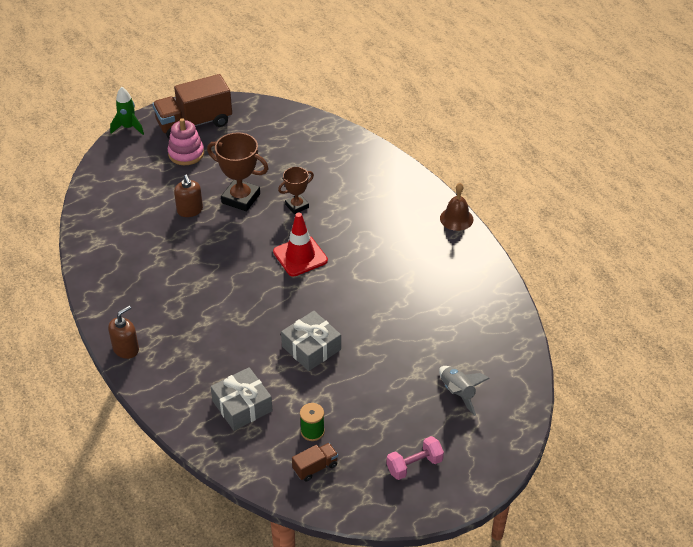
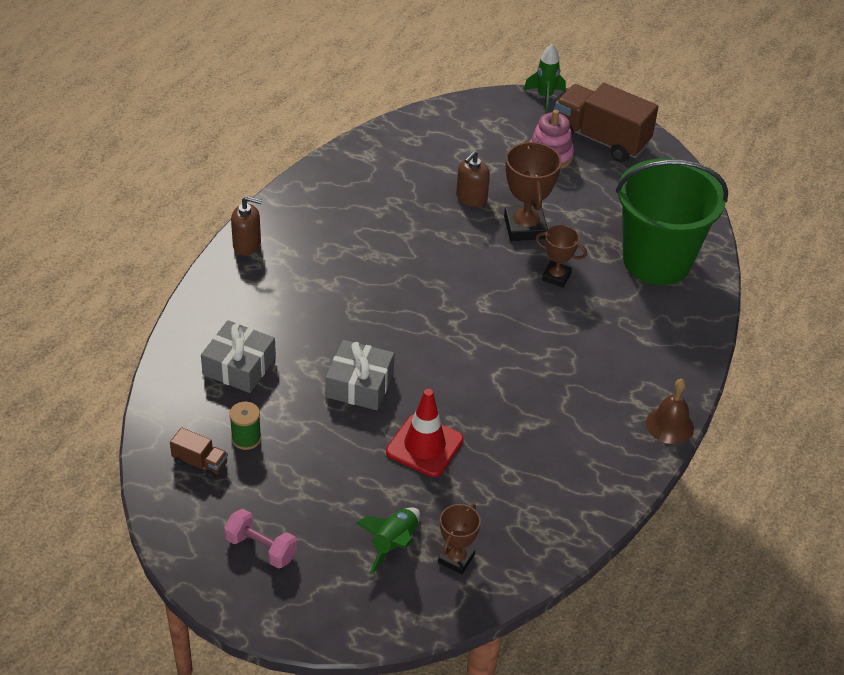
camera: 55 degrees right, 0 degrees up
(300, 256) = (483, 314): red traffic cone -> red traffic cone (424, 446)
(323, 155) = (657, 261): none -> green bucket
(457, 393) = (394, 544): grey rocket -> green rocket
(489, 368) = (456, 559): none -> brown trophy

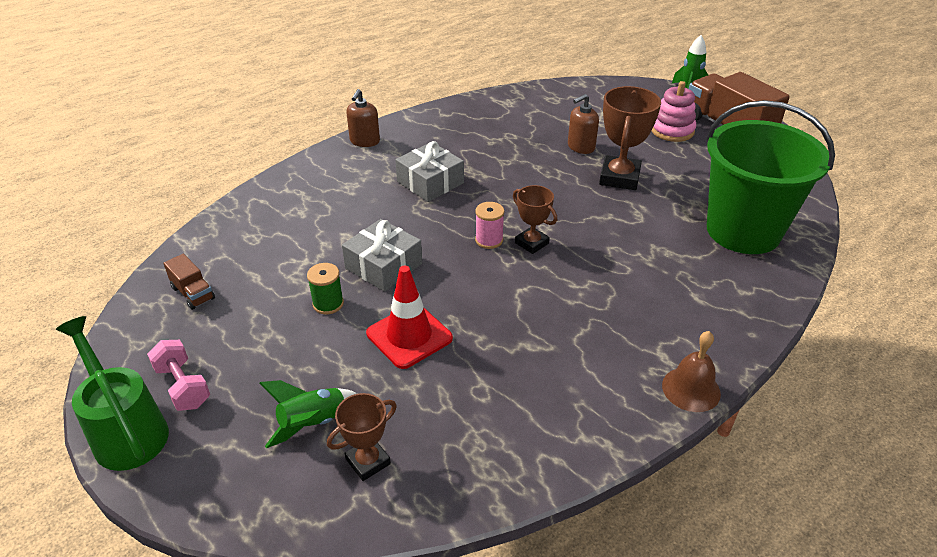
camera: 25 degrees right, 5 degrees down
(239, 366) = (289, 225): grey gift -> grey gift (430, 182)
(243, 599) = (127, 431): none -> green watering can
(246, 438) = (249, 284): green spool -> green spool (328, 304)
(247, 245) = (364, 141): brown soap dispenser -> brown soap dispenser turned 75 degrees clockwise
(440, 331) = (489, 240): none -> pink spool
(556, 276) = (630, 222): brown trophy -> brown trophy (531, 243)

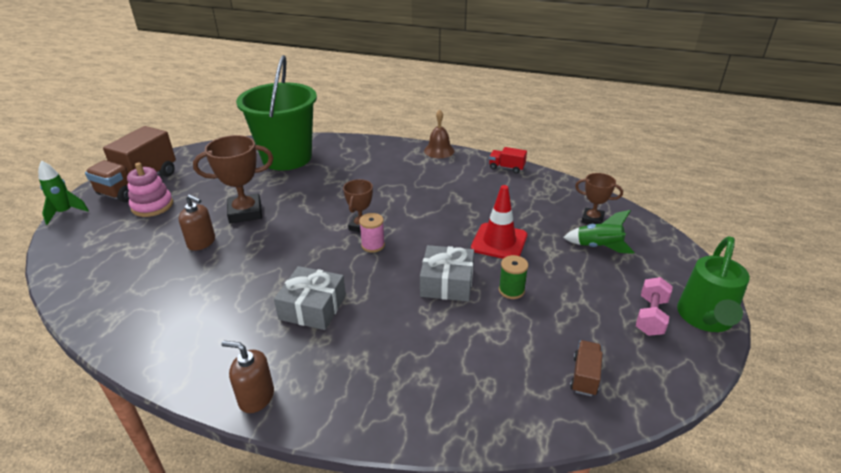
camera: 120 degrees left, 5 degrees down
(364, 141) = (256, 397): brown soap dispenser -> brown soap dispenser turned 150 degrees counterclockwise
(582, 447) = (506, 168): none -> red truck

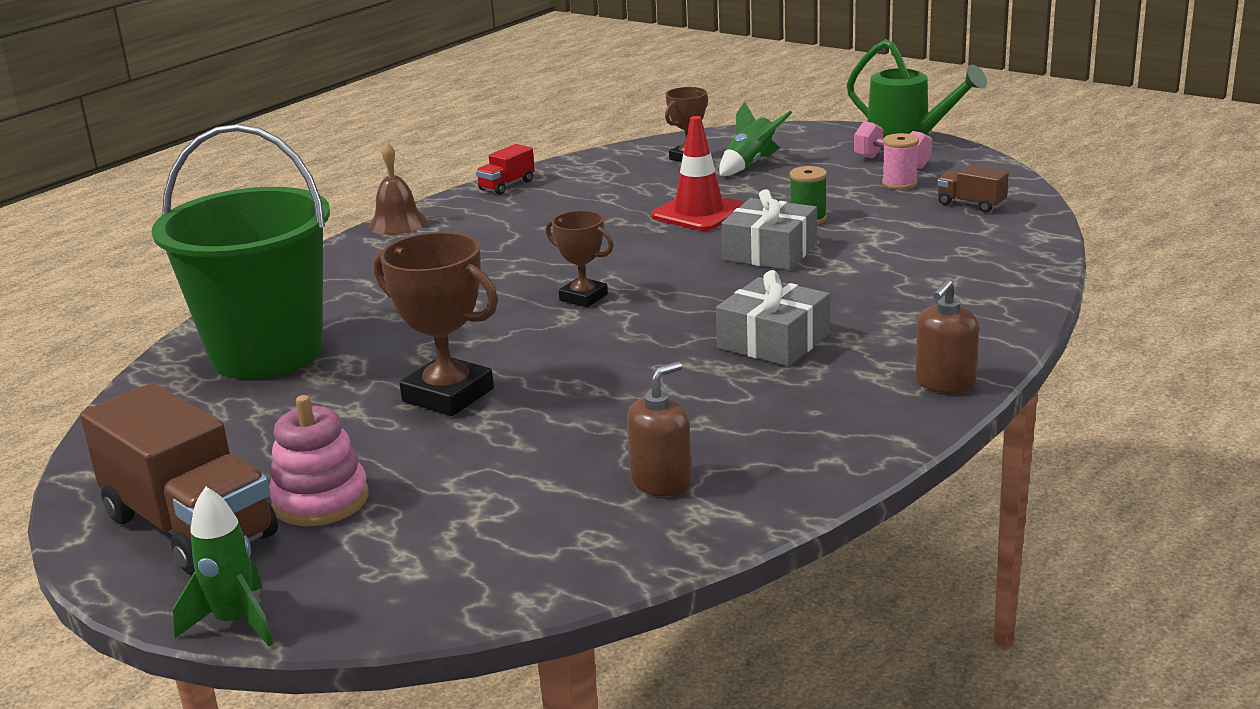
camera: 70 degrees left, 10 degrees down
(201, 242) = (520, 436): brown soap dispenser -> brown soap dispenser (661, 482)
(245, 212) = (448, 395): brown trophy -> brown trophy turned 60 degrees counterclockwise
(373, 245) = (644, 292): pink spool -> pink spool (899, 183)

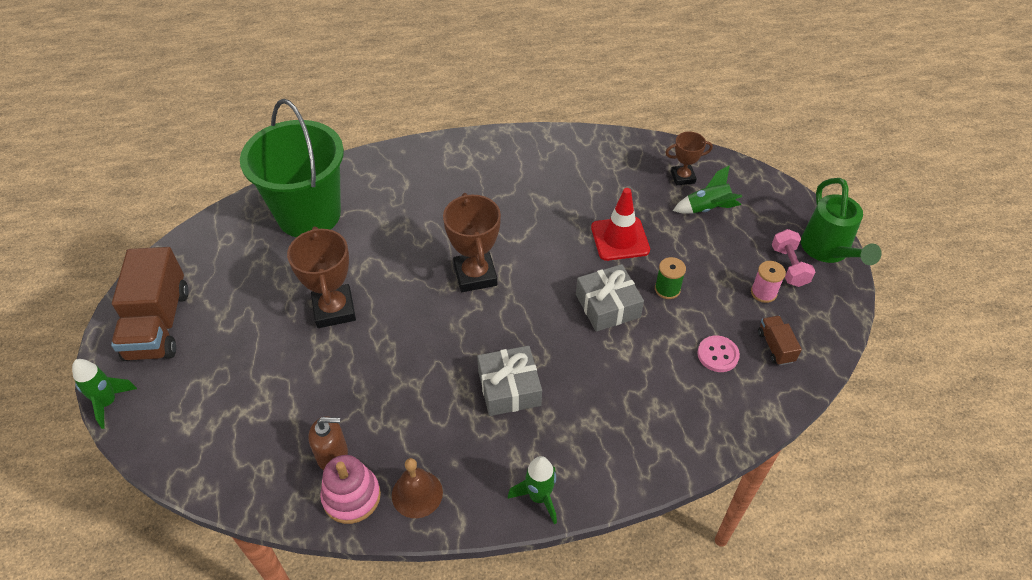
camera: 40 degrees right, 25 degrees up
(320, 500) = (212, 347): pink stacking toy -> pink stacking toy (351, 496)
(397, 223) = (474, 140): brown bell -> brown bell (417, 494)
(506, 185) = (561, 139): red truck -> none
(583, 297) = (475, 275): brown trophy -> brown trophy, size x1.66
(932, 230) = (718, 355): none -> pink button
(945, 383) = (539, 497): brown soap dispenser -> green rocket

